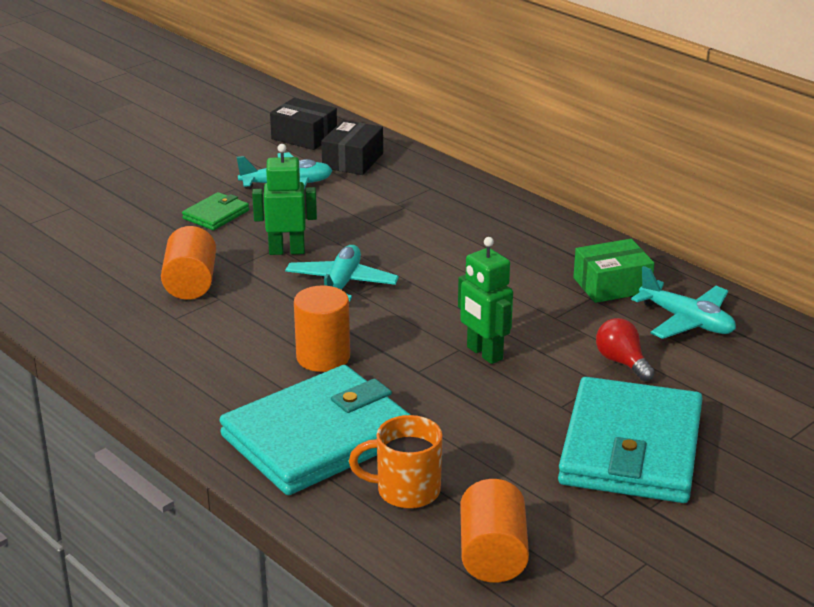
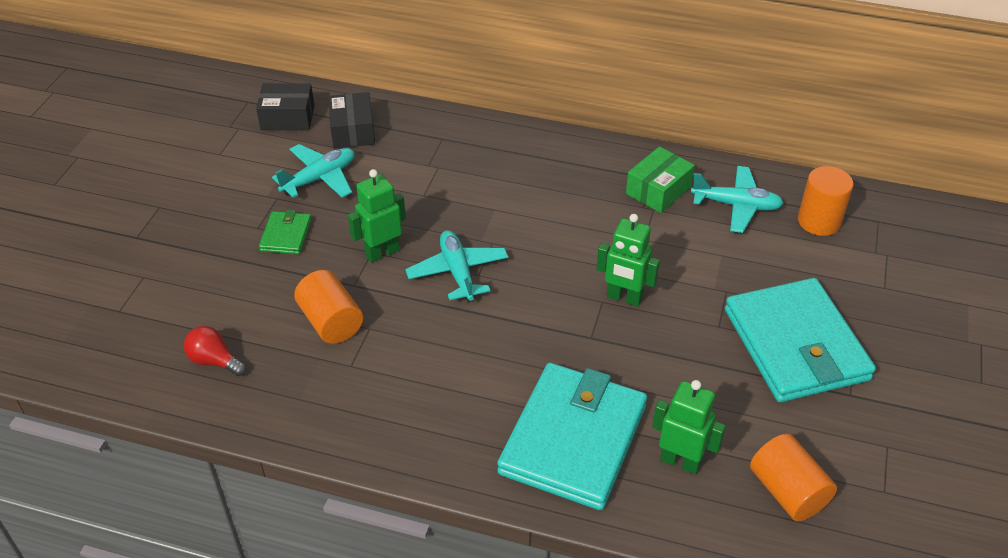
camera: 30 degrees left, 15 degrees up
(323, 357) = (508, 355): orange cylinder -> orange cylinder (819, 221)
(406, 491) = (680, 461): orange mug -> green robot
(622, 362) = (725, 264): red light bulb -> red light bulb (214, 361)

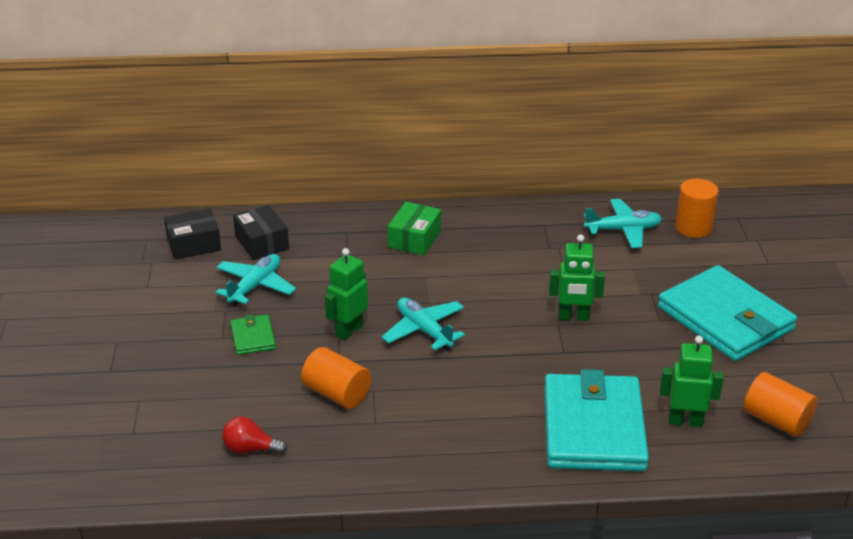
camera: 20 degrees left, 10 degrees down
(658, 190) = (554, 232): green box -> green box (414, 239)

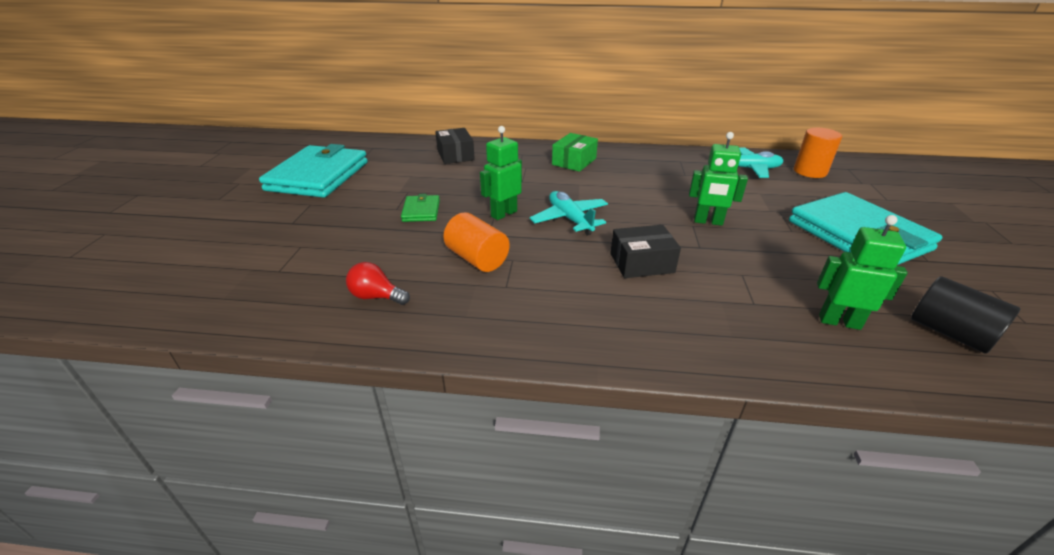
camera: 10 degrees right, 0 degrees up
(194, 244) = (405, 152): black box -> black box (641, 263)
(255, 286) = (438, 179): turquoise plane -> none
(593, 428) = (735, 317): turquoise wallet -> turquoise wallet (318, 176)
(776, 420) = (949, 332): orange cylinder -> black cylinder

